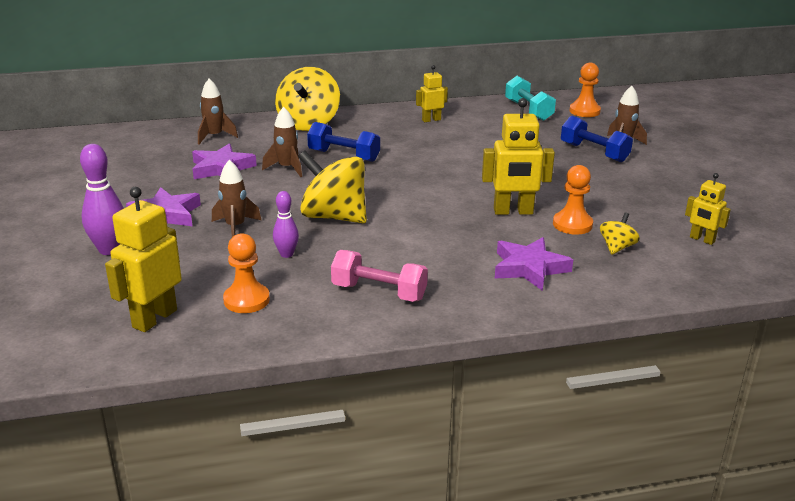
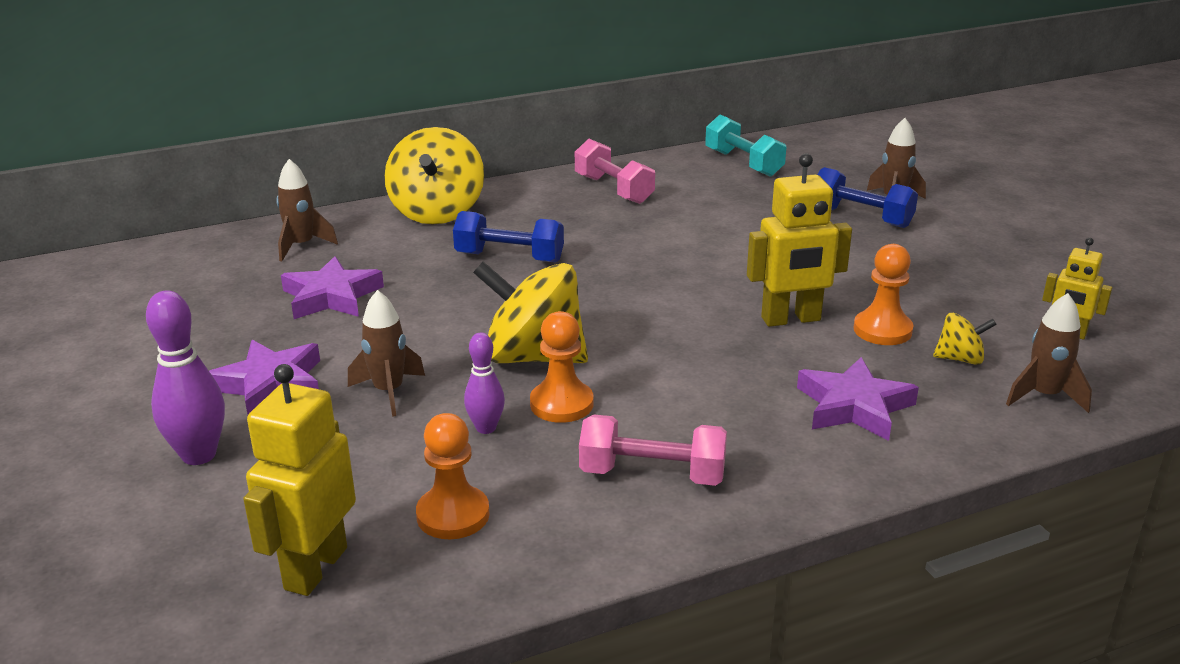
camera: 10 degrees left, 0 degrees up
(287, 168) = (432, 286): brown rocket -> brown rocket (1044, 396)
(431, 120) = (613, 189): yellow robot -> pink dumbbell
(584, 111) = (820, 157): orange pawn -> orange pawn (561, 404)
(617, 247) = (960, 359): yellow spinning top -> yellow spinning top turned 75 degrees clockwise

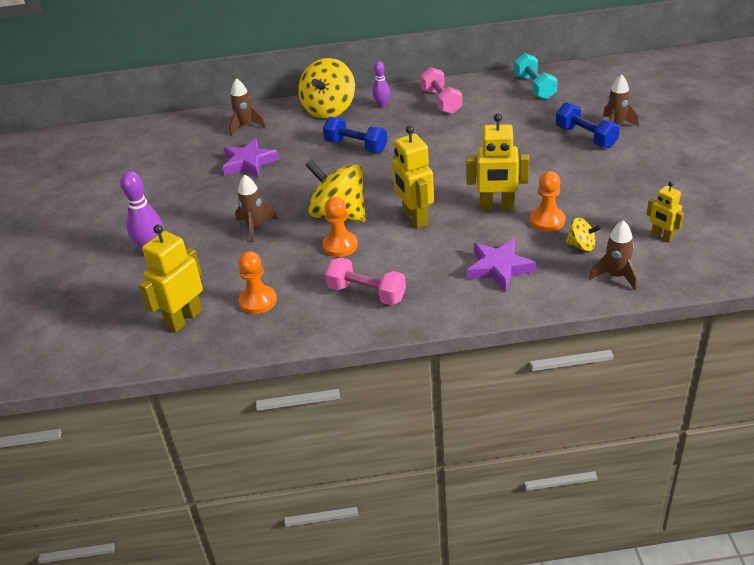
camera: 20 degrees right, 10 degrees up
(270, 384) = (199, 214): purple star -> none
(486, 428) = (295, 255): purple bowling pin -> purple bowling pin (382, 105)
(667, 349) = (414, 218): none -> yellow robot

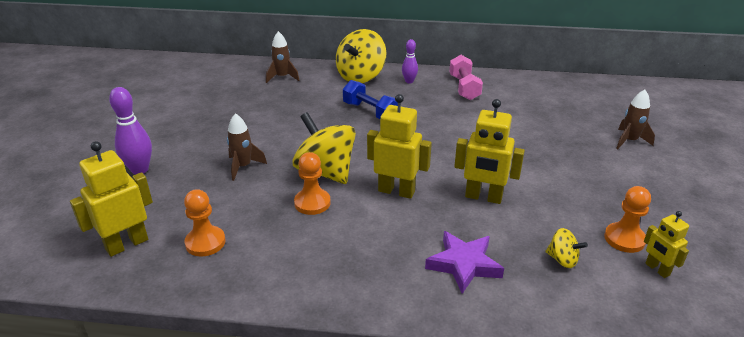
camera: 10 degrees right, 5 degrees down
(249, 163) = (269, 108): purple star -> none
(366, 293) = (315, 260): pink dumbbell -> none
(414, 218) = (396, 191): yellow robot -> yellow robot turned 120 degrees clockwise
(534, 87) = (556, 91): turquoise dumbbell -> none
(547, 220) = (532, 223): orange pawn -> orange pawn (624, 239)
(585, 137) = (595, 146): blue dumbbell -> none
(616, 276) = (593, 305): brown rocket -> none

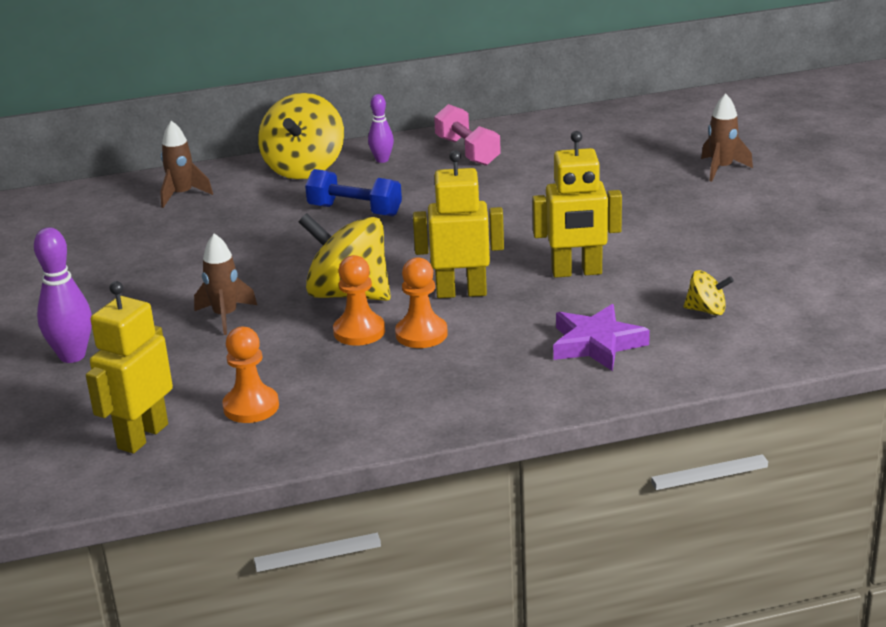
camera: 20 degrees left, 5 degrees down
(624, 239) = (765, 273): orange pawn -> orange pawn (421, 334)
(657, 269) = (814, 293): yellow robot -> none

